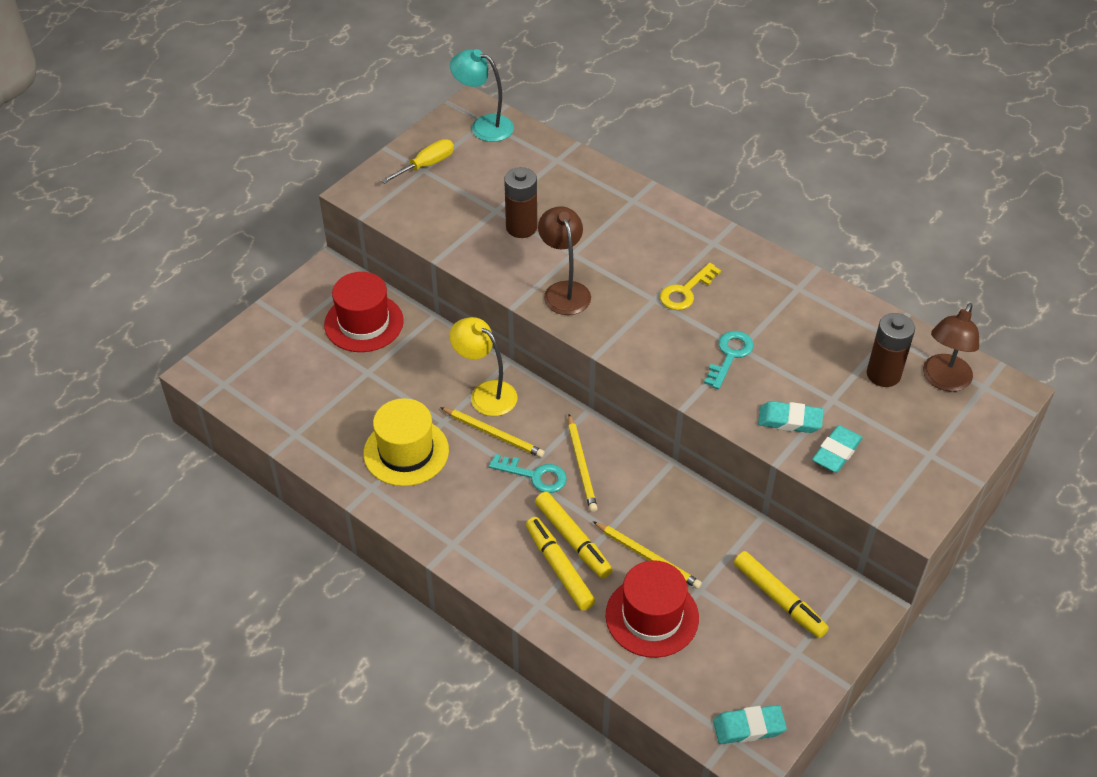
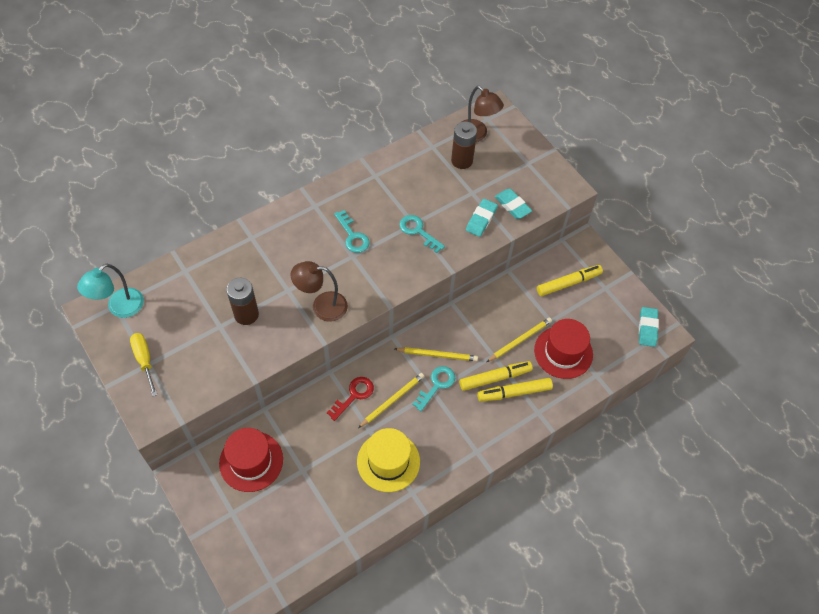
camera: 75 degrees left, 10 degrees up
(485, 393) = (354, 395): yellow lamp -> red key
(685, 291) = (352, 236): yellow key -> turquoise key

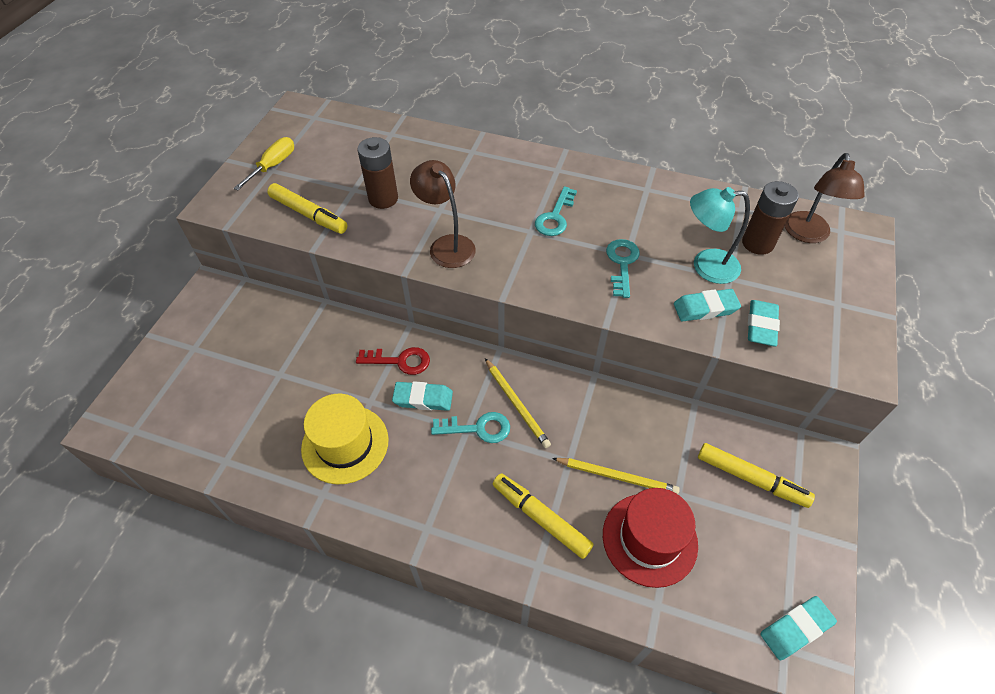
camera: 55 degrees right, 5 degrees down
(120, 308) = (314, 121): turquoise lamp -> turquoise lamp (706, 266)
(251, 461) = (260, 327): red hat -> none
(392, 400) = (423, 399): yellow pencil -> turquoise eraser
(495, 378) = (541, 483): yellow marker -> yellow marker (309, 214)

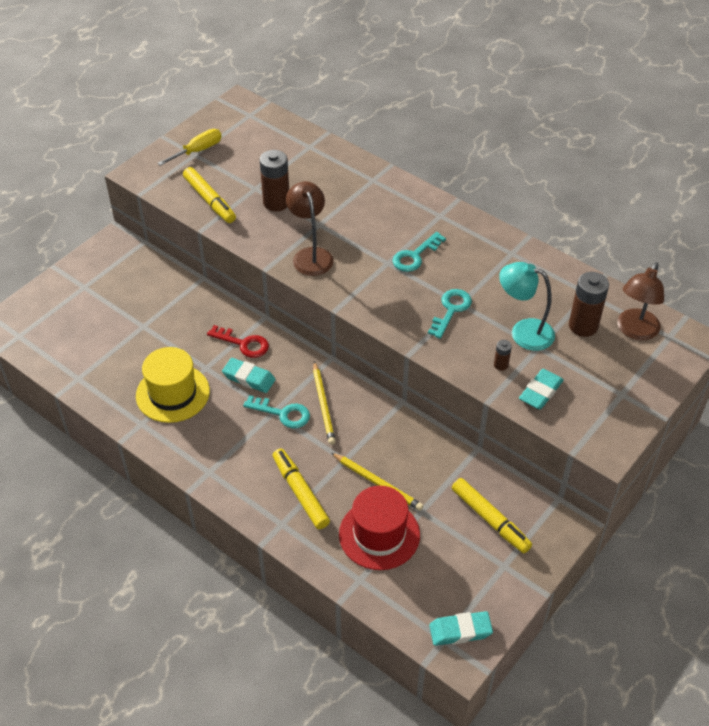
camera: 20 degrees right, 5 degrees down
(705, 308) = (501, 365): turquoise eraser -> brown battery

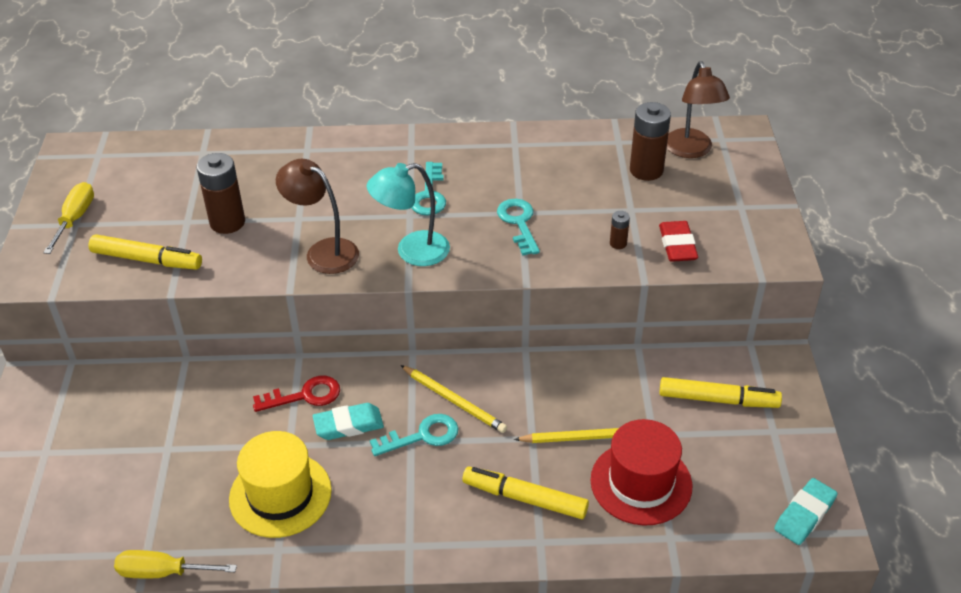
camera: 40 degrees left, 5 degrees down
(76, 394) = (162, 572): none -> yellow screwdriver
(523, 332) = (603, 204): turquoise lamp -> turquoise lamp (412, 251)
(540, 392) = (677, 245): turquoise eraser -> red eraser

